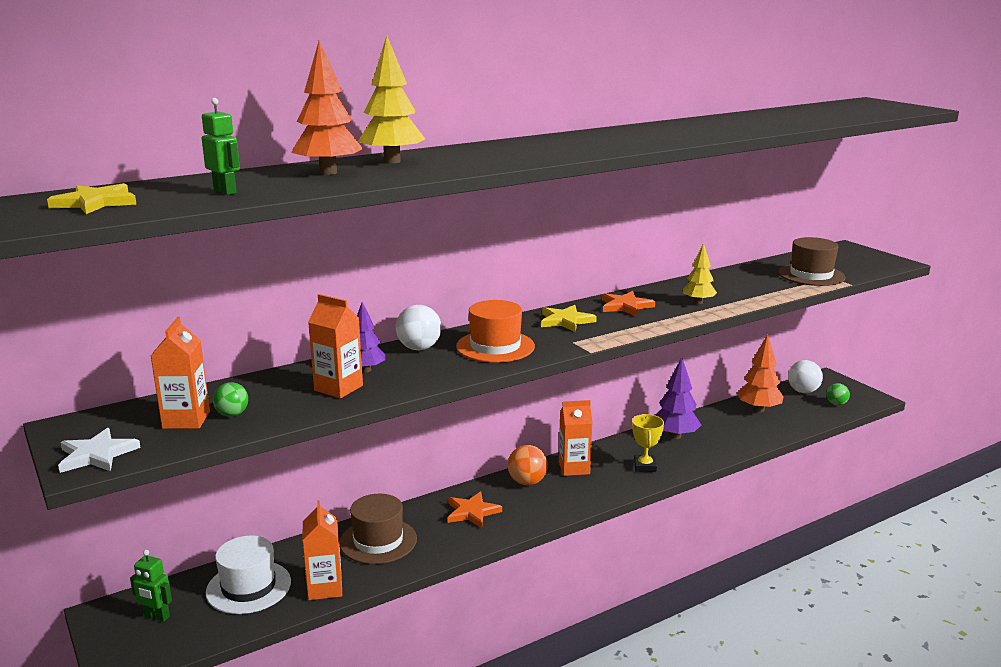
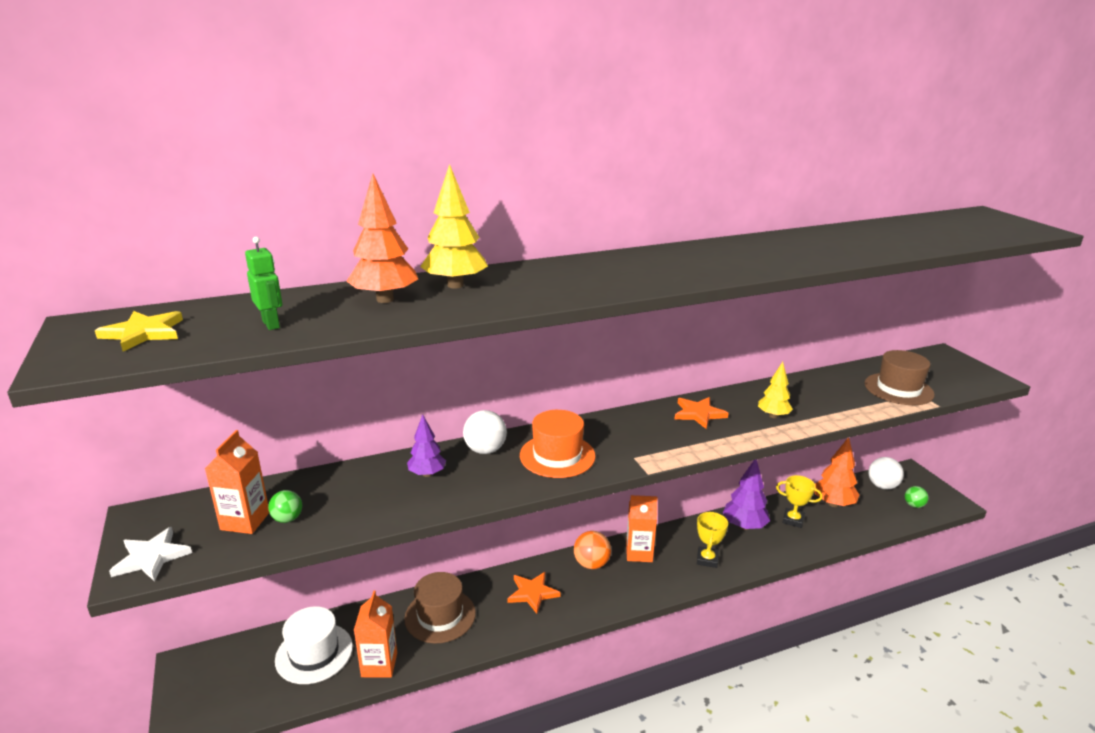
camera: 10 degrees right, 5 degrees up
(156, 617) = (228, 675): green robot -> none
(338, 388) = (394, 495): orange carton -> none
(566, 321) = (635, 428): yellow star -> none
(722, 426) = (793, 520): none -> yellow trophy

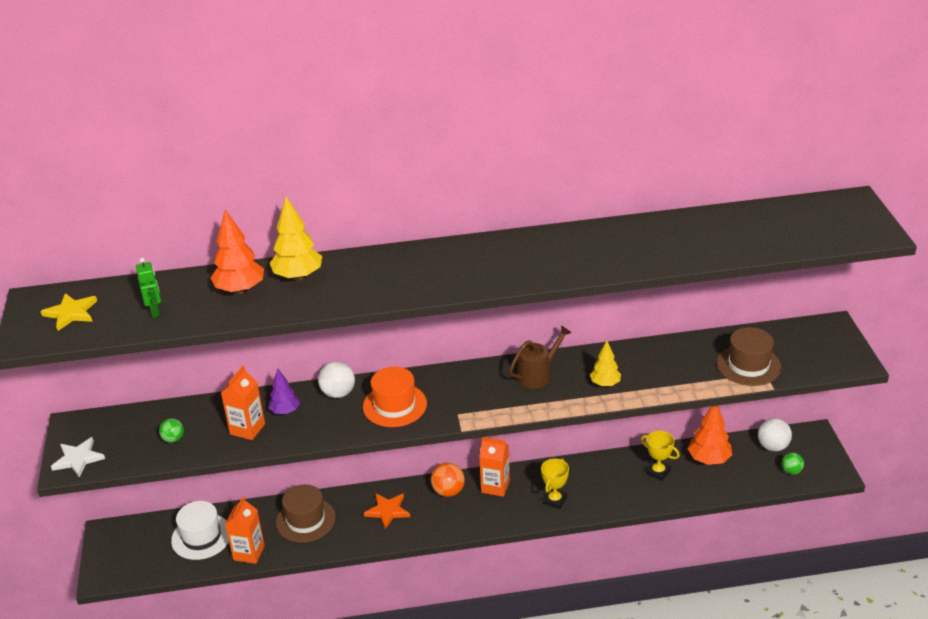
camera: 15 degrees right, 10 degrees up
(245, 521) = (143, 437): orange carton -> orange carton (247, 429)
(699, 414) = (538, 375): orange star -> brown watering can
(744, 526) = (607, 472): purple tree -> none

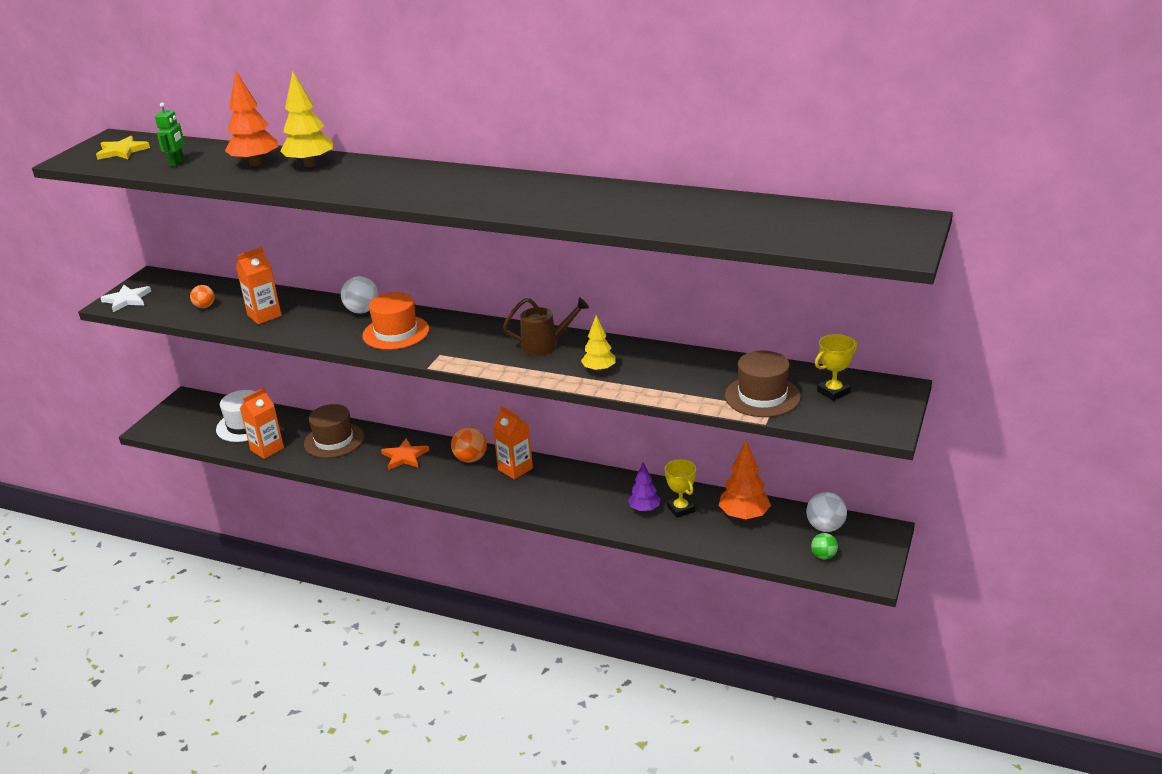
camera: 30 degrees right, 5 degrees down
(173, 439) = (204, 306): green ball -> orange ball
(285, 411) = (306, 312): purple tree -> purple tree (644, 509)
(554, 500) = (557, 498): yellow trophy -> yellow trophy (833, 392)

